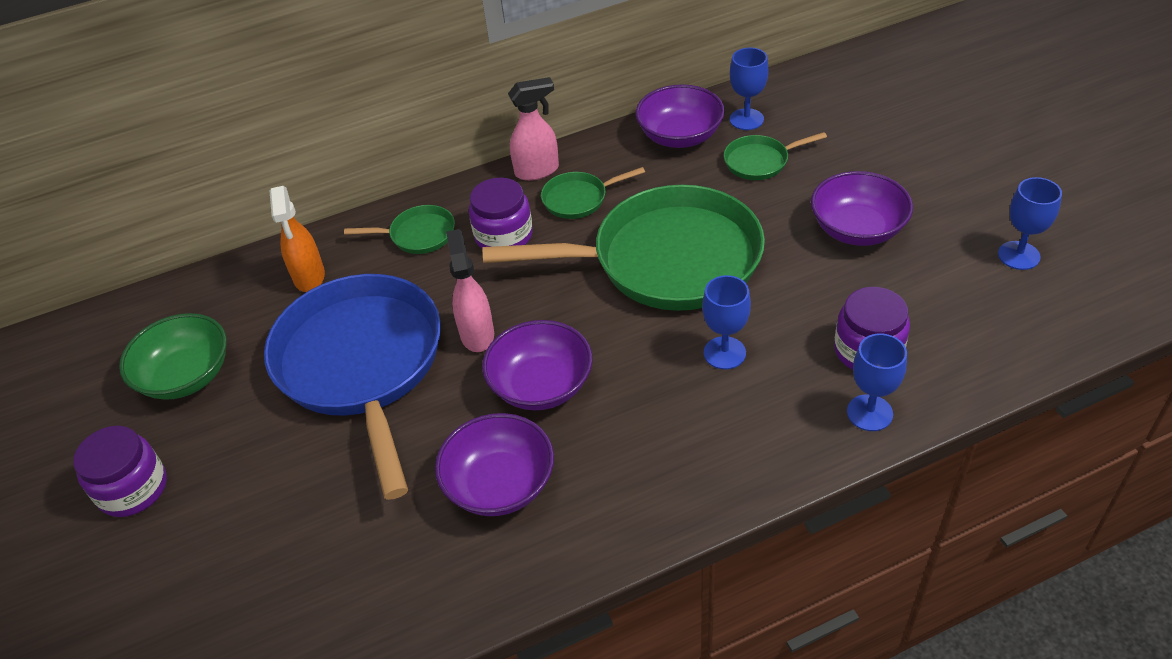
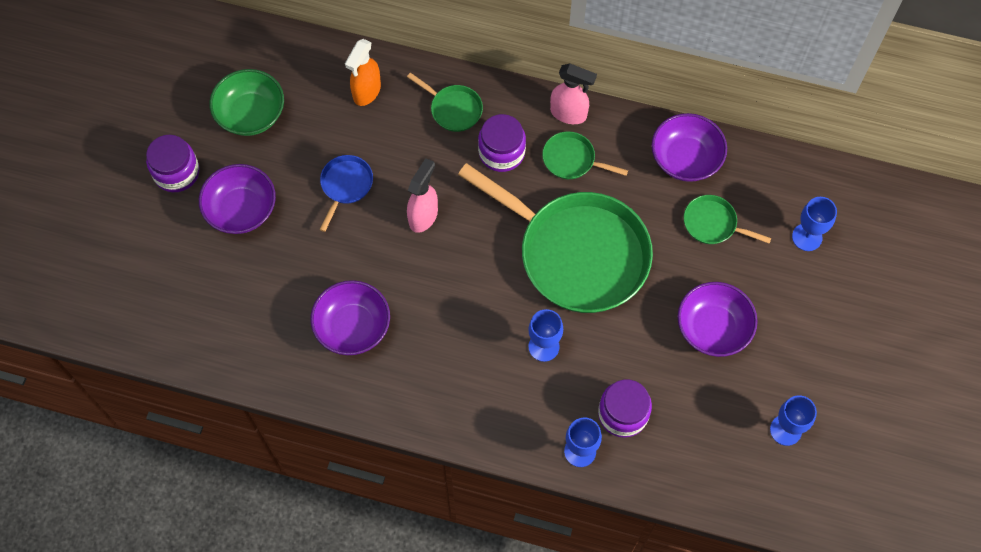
camera: 35 degrees right, 20 degrees up
(362, 366) = (345, 186): blue pan -> blue pan, size x0.42
(541, 385) = (427, 282): purple bowl -> purple bowl (241, 209)
(746, 119) = (743, 180): blue goblet -> blue goblet (807, 237)

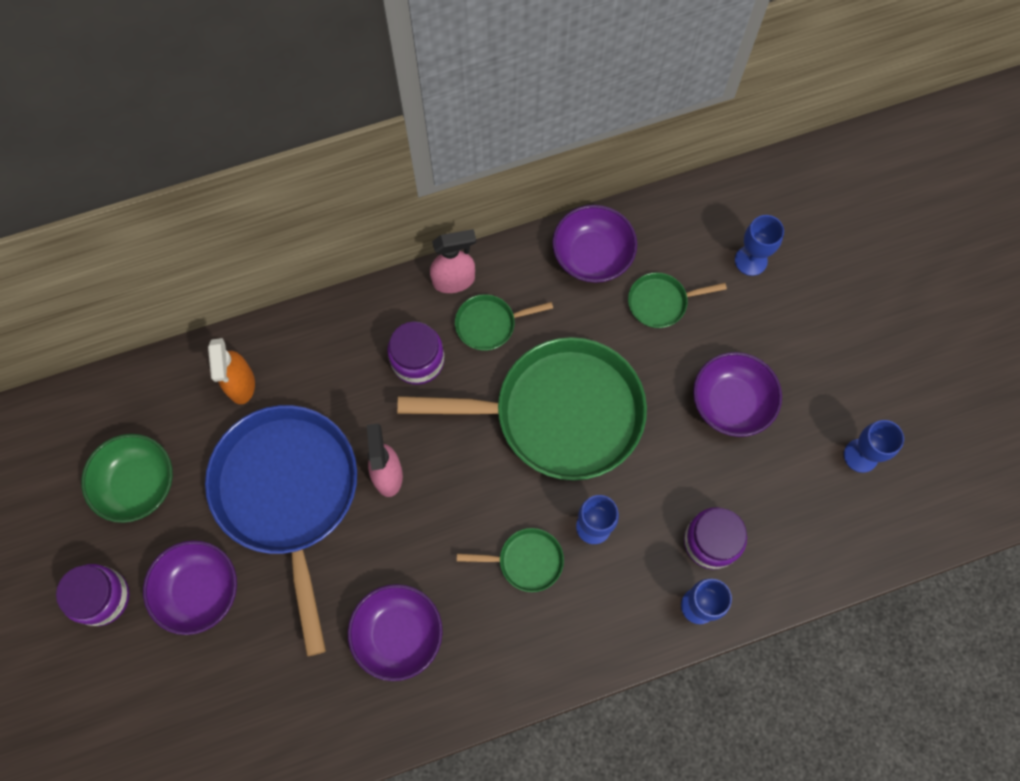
camera: 35 degrees left, 5 degrees up
(345, 186) = (288, 495): blue pan -> blue pan, size x2.39
(453, 109) = (340, 347): green pan -> green pan (526, 561)

